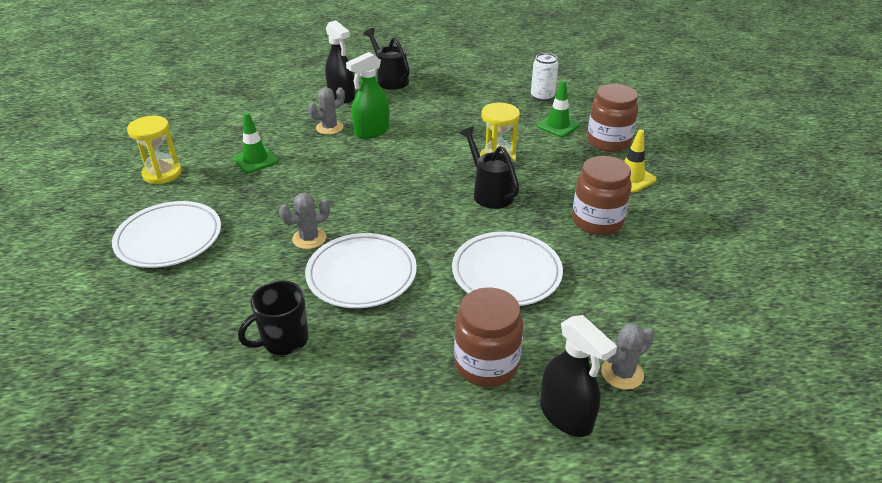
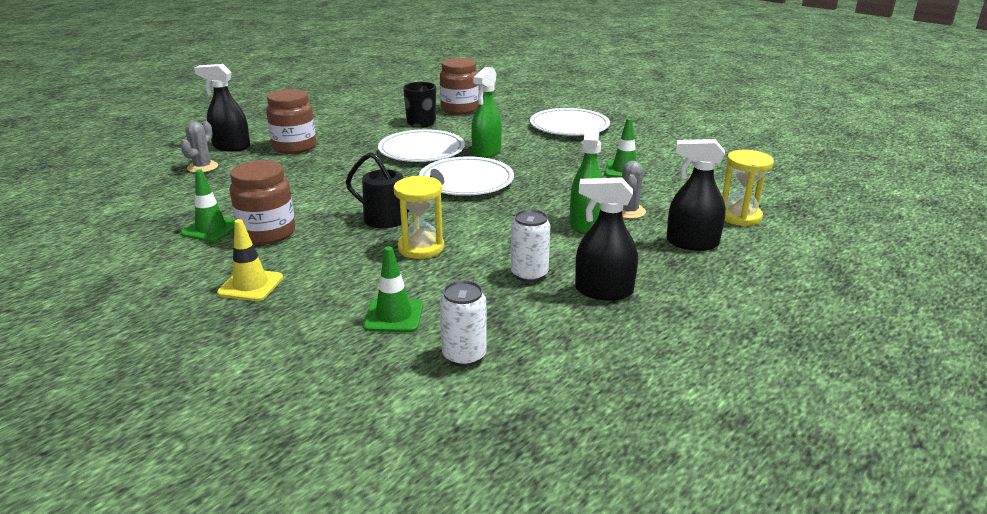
camera: 140 degrees right, 10 degrees down
(162, 173) = (660, 143): yellow hourglass -> yellow hourglass (739, 216)
(309, 238) = (486, 152): grey cactus -> green spray bottle
(389, 79) = (694, 286): black watering can -> none
(435, 95) = (603, 291): none -> black spray bottle
(458, 117) = (529, 274): none -> white can
(506, 272) = (321, 181): white plate -> white plate (466, 181)
(608, 142) = (306, 320): brown jar -> brown jar (459, 109)
(643, 248) = (211, 229): none -> green traffic cone

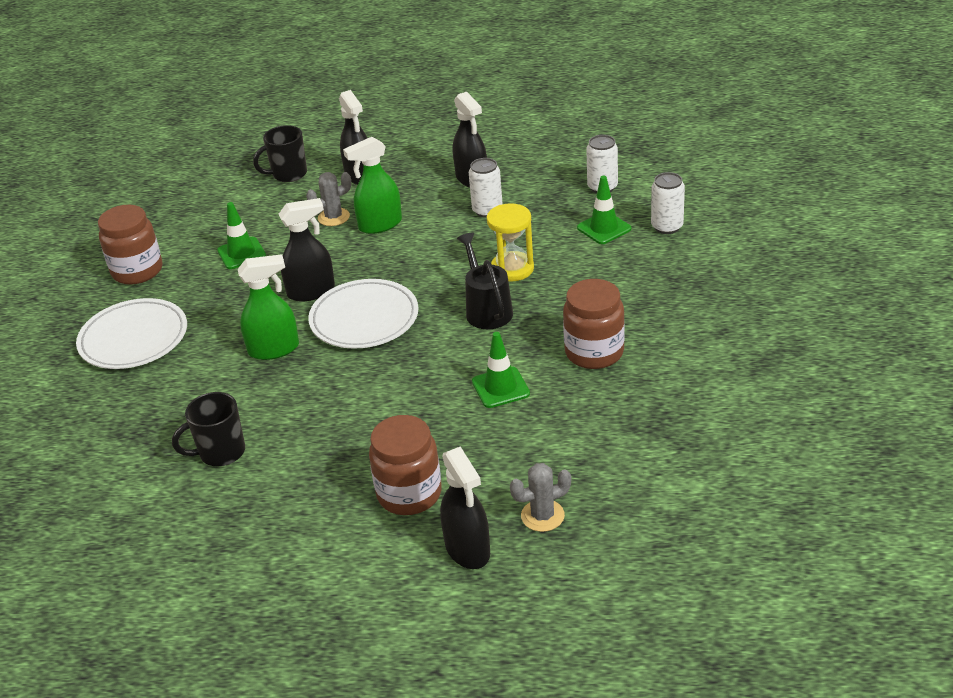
camera: 125 degrees left, 10 degrees up
(211, 229) = (631, 387): green traffic cone -> green traffic cone (500, 388)
(251, 285) = (660, 302): yellow traffic cone -> none
(328, 352) = (667, 227): none -> white can
(421, 151) = (316, 392): white plate -> none
(459, 109) = (136, 455): brown jar -> brown jar (137, 271)
(531, 176) = (311, 291): none -> black spray bottle
(739, 216) = (288, 174): yellow hourglass -> black mug

